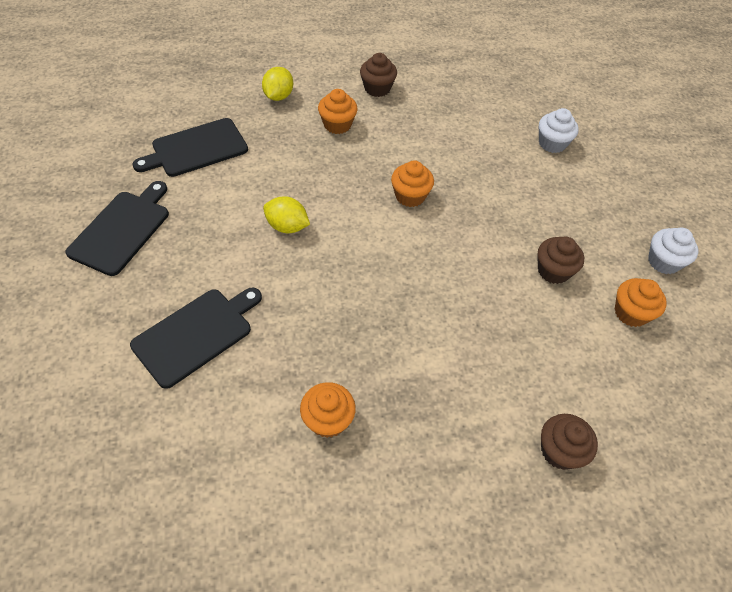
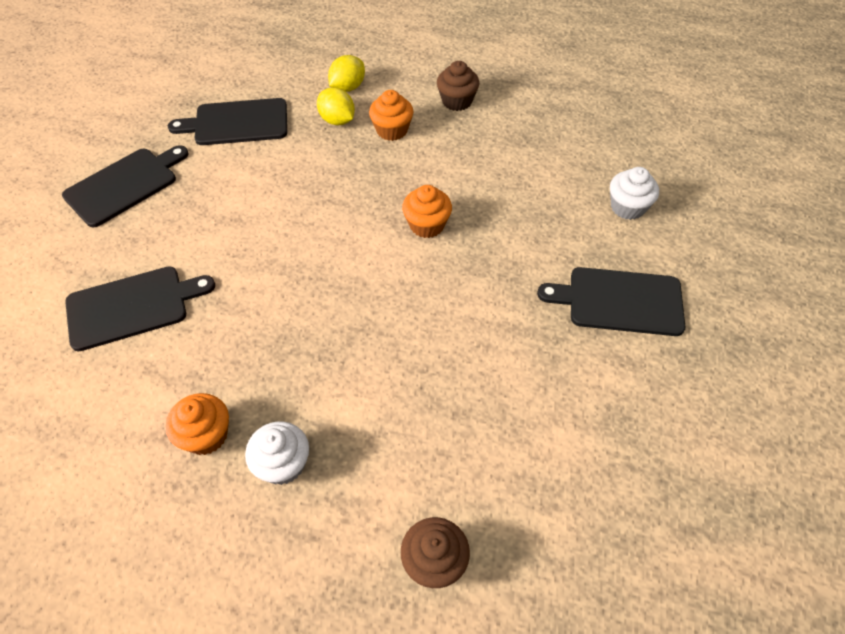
camera: 25 degrees right, 0 degrees up
(287, 226) = (280, 223): yellow lemon -> yellow lemon (337, 120)
(553, 271) = (545, 353): brown cupcake -> none
(584, 216) = (619, 301): none -> black cutting board
(631, 313) = (614, 431): orange cupcake -> none
(663, 261) = (692, 383): white cupcake -> white cupcake (283, 464)

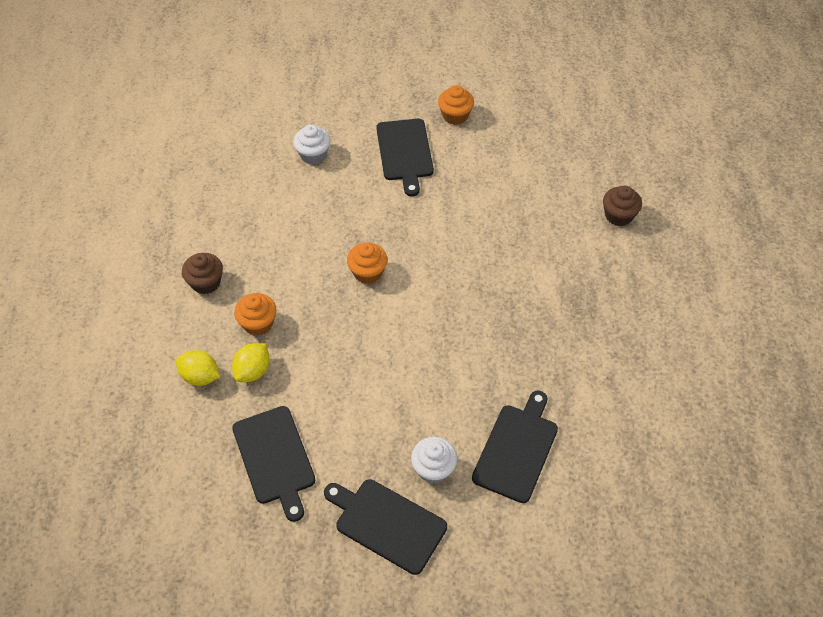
camera: 105 degrees left, 0 degrees up
(132, 306) = (516, 449): black cutting board -> black cutting board turned 60 degrees clockwise
(206, 435) = (597, 353): orange cupcake -> orange cupcake (455, 115)
(283, 464) = (597, 303): white cupcake -> white cupcake (433, 468)

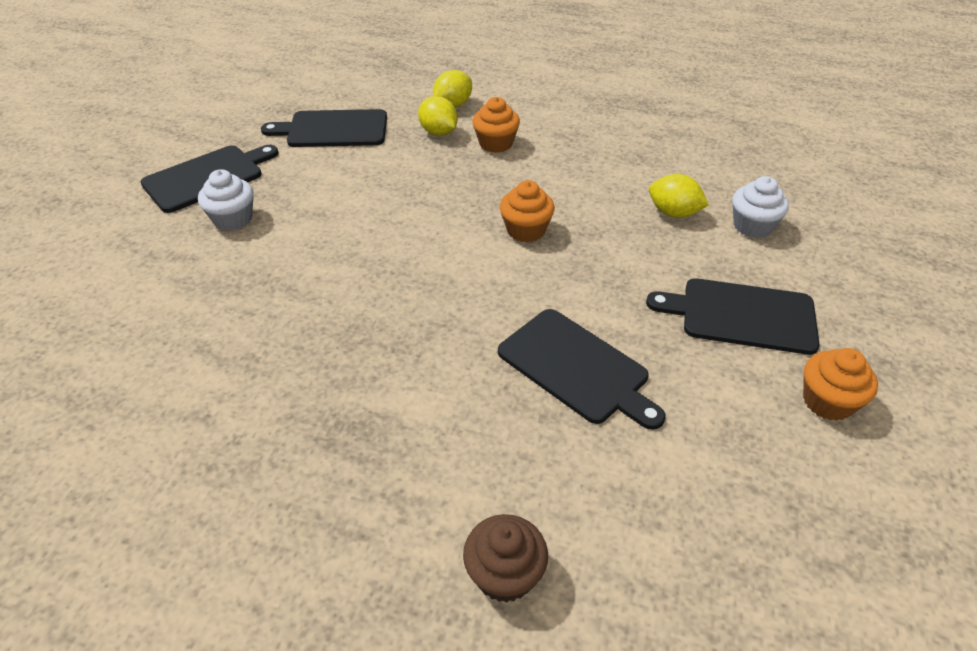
camera: 110 degrees right, 10 degrees down
(206, 282) = (567, 122): brown cupcake -> none
(314, 196) = (673, 213): none -> yellow lemon
(516, 449) = (194, 287): black cutting board -> black cutting board (577, 368)

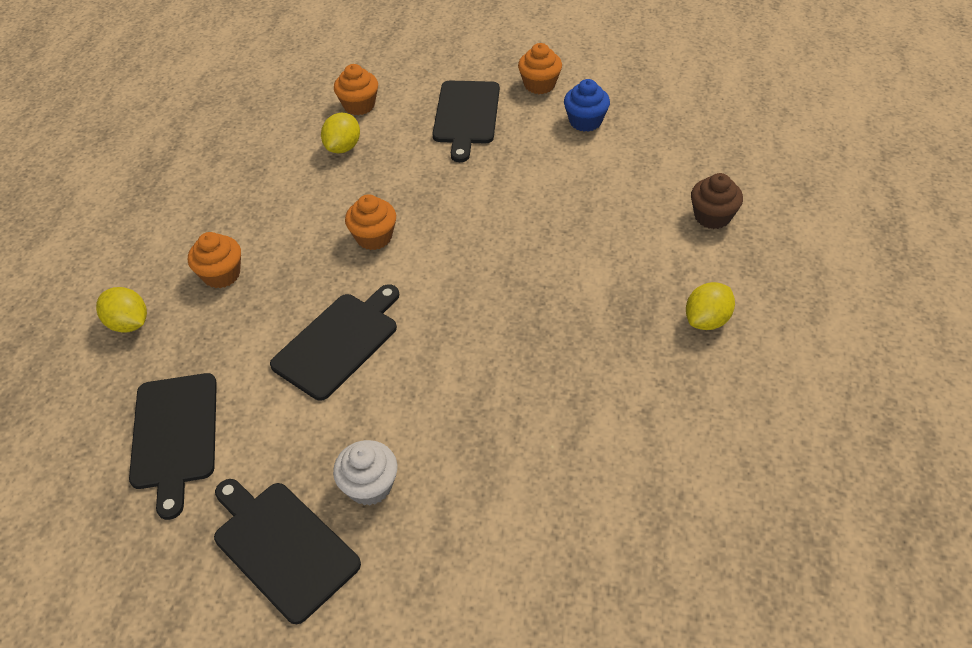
camera: 95 degrees left, 5 degrees up
(438, 132) = (193, 327): yellow lemon -> yellow lemon (706, 320)
(577, 368) = (537, 195): black cutting board -> black cutting board (339, 342)
(740, 445) = (585, 121): none -> blue cupcake
(752, 226) = (359, 105): white cupcake -> orange cupcake

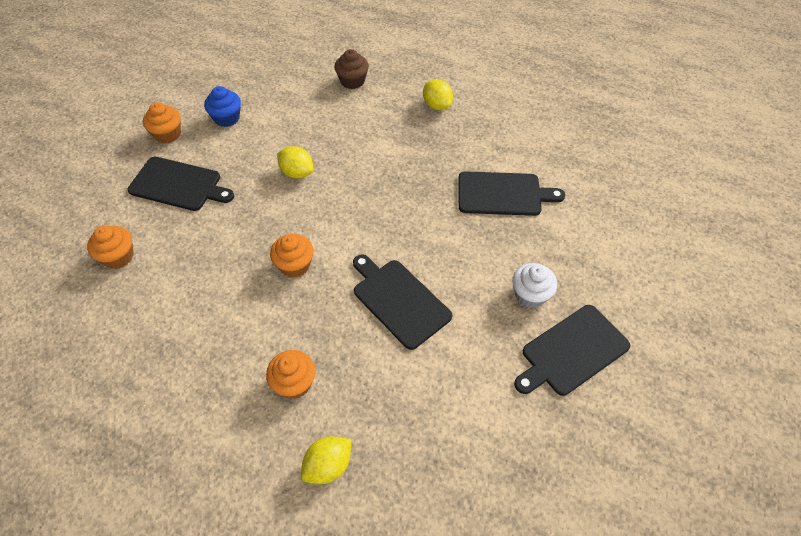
camera: 80 degrees left, 5 degrees up
(175, 435) = (464, 424): black cutting board -> black cutting board (503, 194)
(343, 147) = (171, 275): yellow lemon -> yellow lemon (297, 173)

